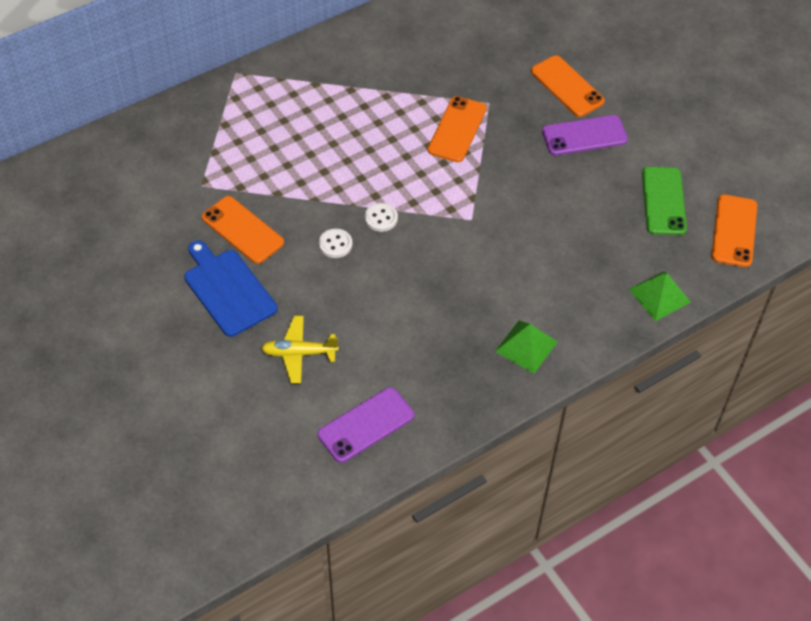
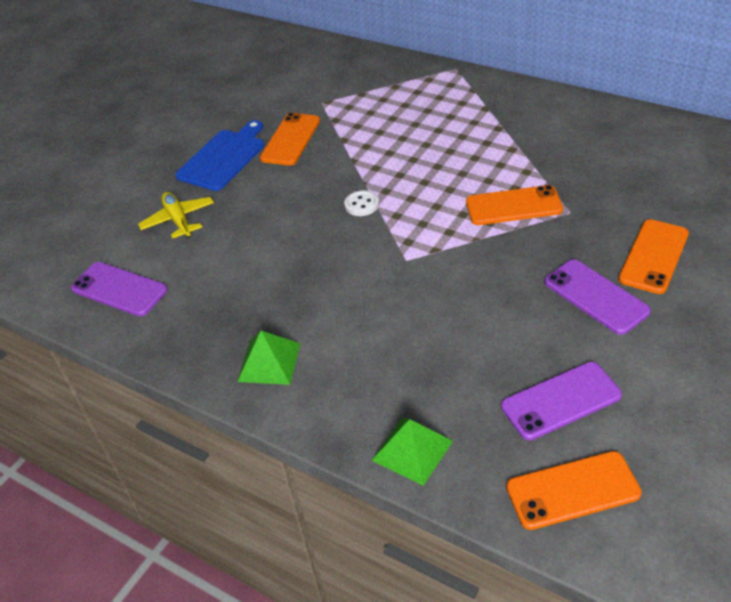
camera: 70 degrees right, 10 degrees down
(335, 244) = (311, 191): white button -> none
(663, 201) = (561, 401): green phone -> purple phone

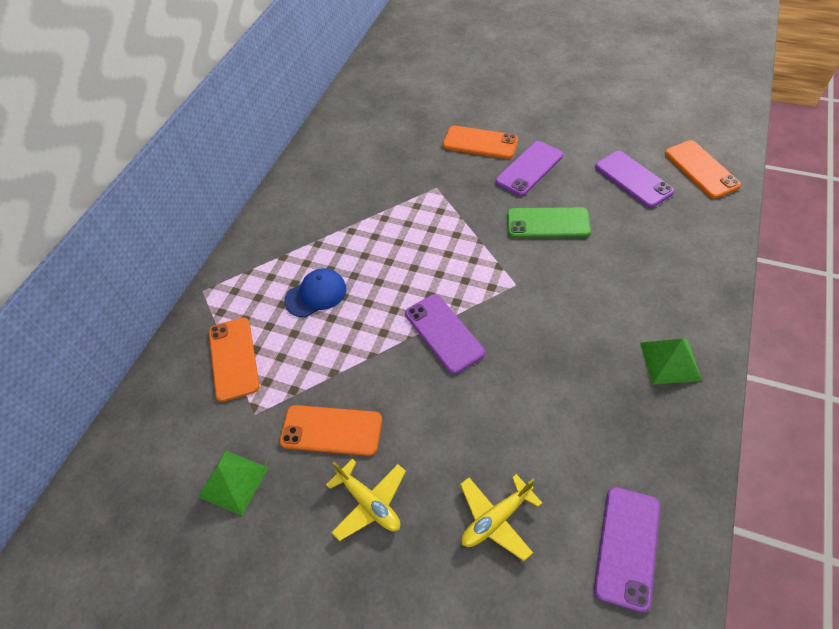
camera: 100 degrees left, 10 degrees up
(223, 158) = (369, 503): blue cutting board -> yellow plane
(361, 204) = (444, 333): white button -> purple phone
(412, 450) = (711, 248): green pyramid -> green pyramid (233, 481)
(432, 129) = (316, 294): none -> blue cap
(492, 299) = (548, 223): none -> green phone
(513, 206) = (432, 222): orange phone -> orange phone (233, 358)

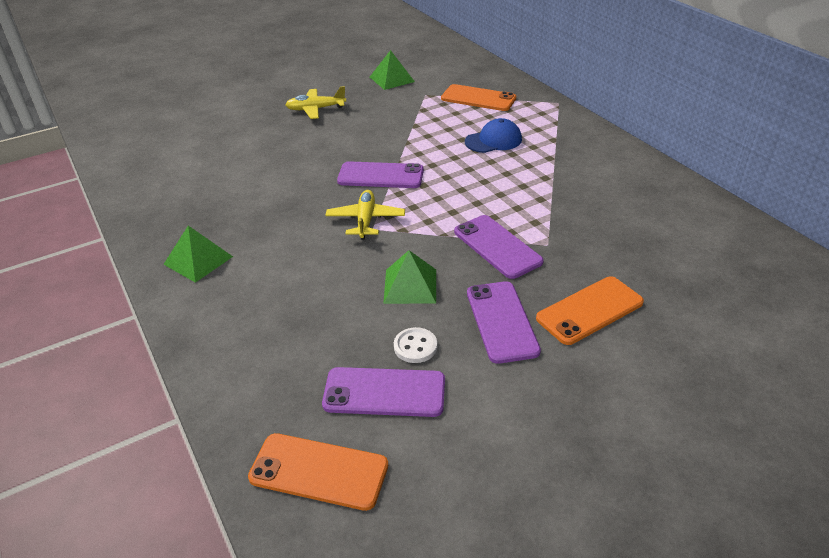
camera: 125 degrees right, 15 degrees down
(316, 294) = (493, 140): blue cap -> blue cap turned 120 degrees counterclockwise
(331, 430) = (376, 112): orange phone -> none
(496, 519) = (242, 140): yellow plane -> yellow plane (365, 220)
(548, 223) = (410, 286): green phone -> green pyramid
(590, 188) = (415, 346): none -> white button
(627, 547) = (157, 170): purple phone -> purple phone (497, 247)

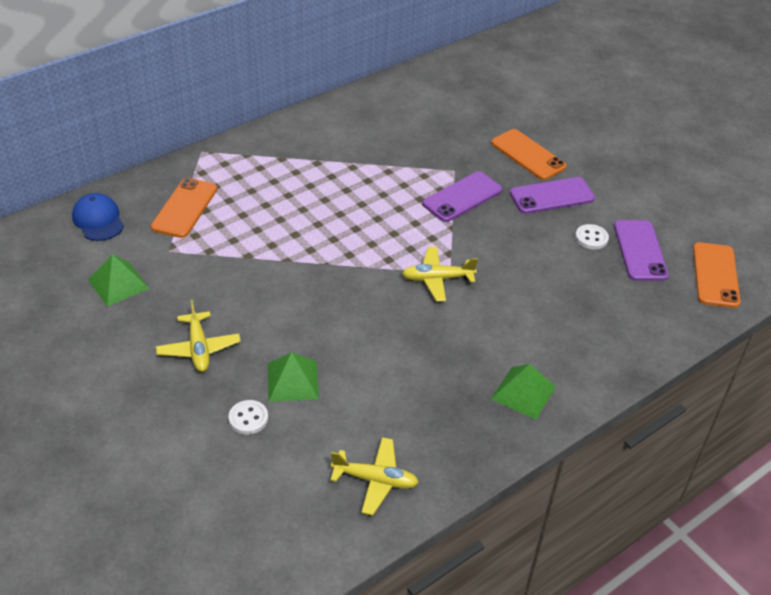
camera: 100 degrees left, 5 degrees up
(153, 177) = (375, 480): none -> yellow plane
(240, 128) = (248, 418): none -> white button
(380, 176) = (357, 275): purple phone -> none
(410, 286) = (524, 244): green pyramid -> green pyramid (292, 381)
(493, 140) = (283, 197): blue cap -> blue cap (98, 220)

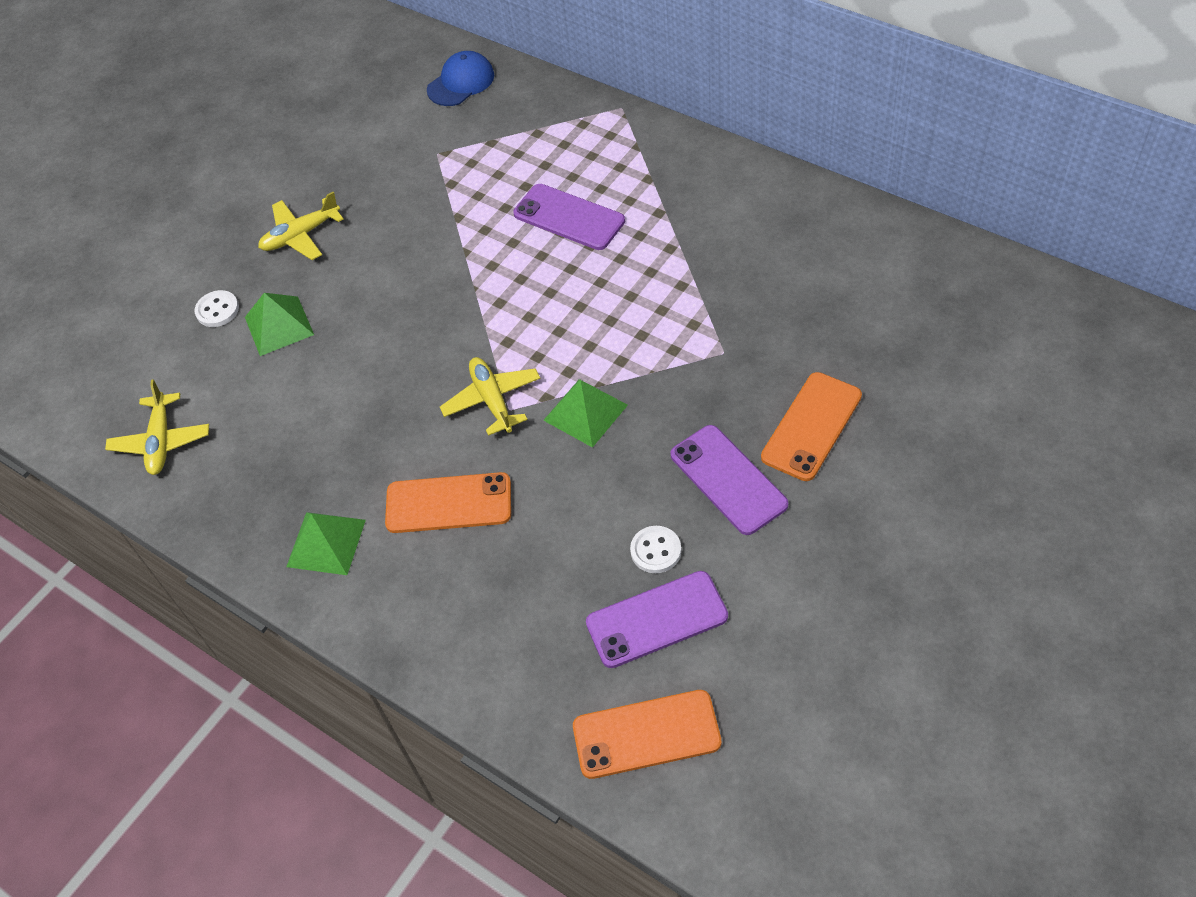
camera: 80 degrees right, 10 degrees up
(118, 283) = (371, 139): green pyramid -> green pyramid (585, 412)
(185, 208) = (513, 136): orange phone -> orange phone (448, 503)
(462, 197) = (669, 378): purple phone -> purple phone (569, 217)

